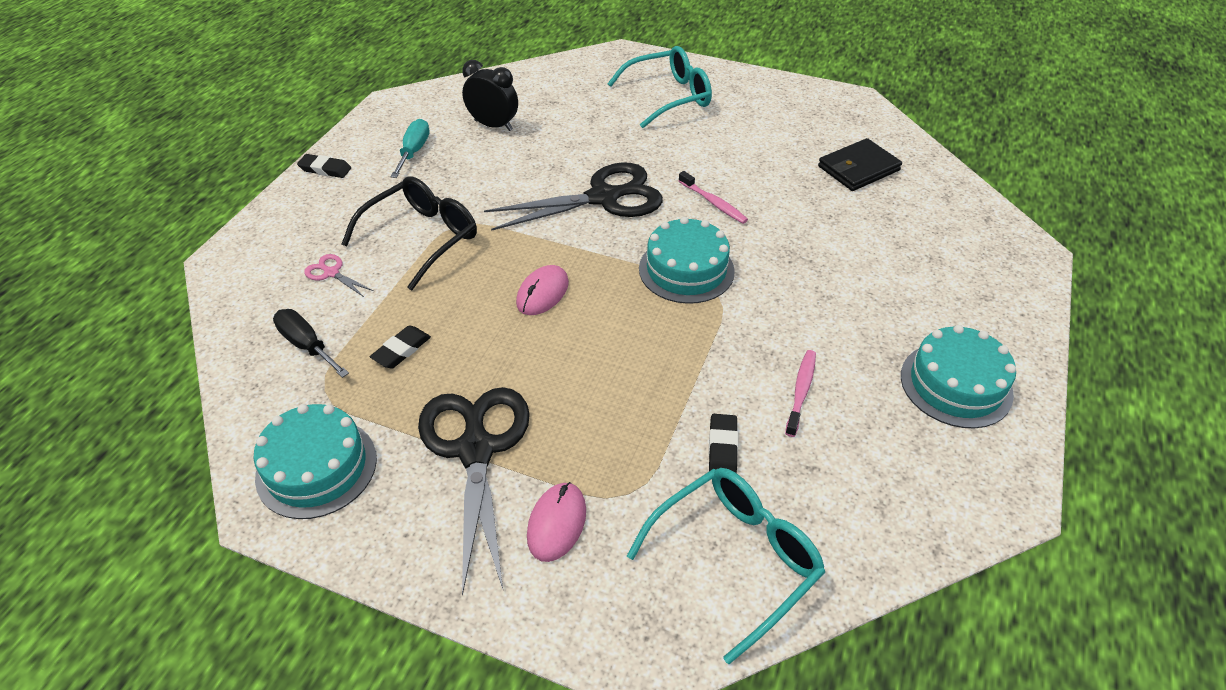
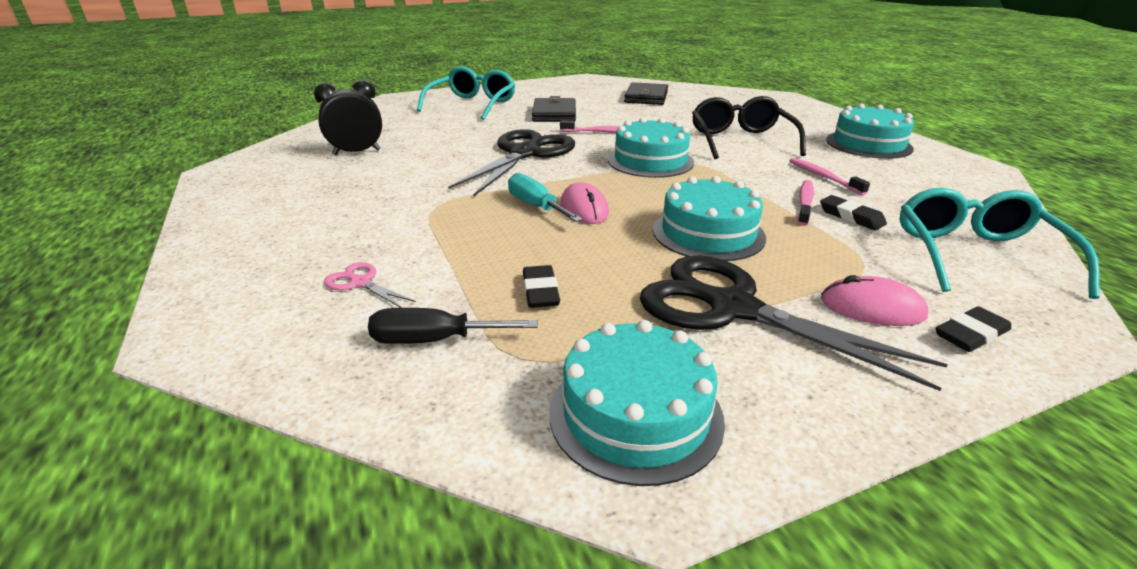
camera: 45 degrees left, 15 degrees down
(325, 169) = (214, 228): black eraser -> black eraser (971, 334)
(331, 273) = (360, 283): pink scissors -> pink scissors turned 45 degrees clockwise
(414, 151) = (303, 186): turquoise screwdriver -> turquoise screwdriver (536, 206)
(421, 238) = (415, 225): black glasses -> black glasses (741, 141)
(557, 523) = (872, 307): pink mouse -> pink mouse turned 45 degrees counterclockwise
(580, 379) = (708, 233): none -> turquoise cake
(716, 406) = (804, 203): none -> pink toothbrush
(718, 150) = (554, 114): none -> black wallet

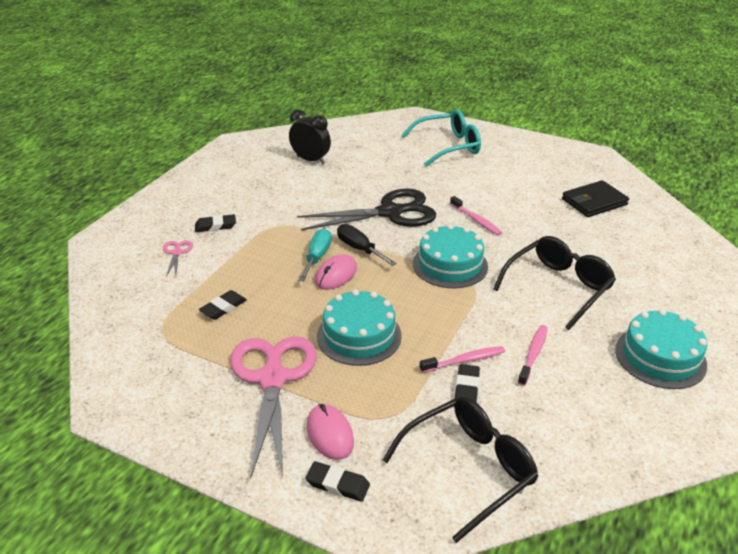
camera: 50 degrees right, 5 degrees up
(359, 238) = (215, 226): none -> black eraser
(434, 340) = (152, 300): black screwdriver -> black screwdriver (359, 249)
(554, 114) = (483, 184): black wallet -> none
(635, 414) = (149, 383): turquoise cake -> none
(733, 308) = (273, 379): black scissors -> pink scissors
(976, 256) = (468, 469): turquoise glasses -> black glasses

